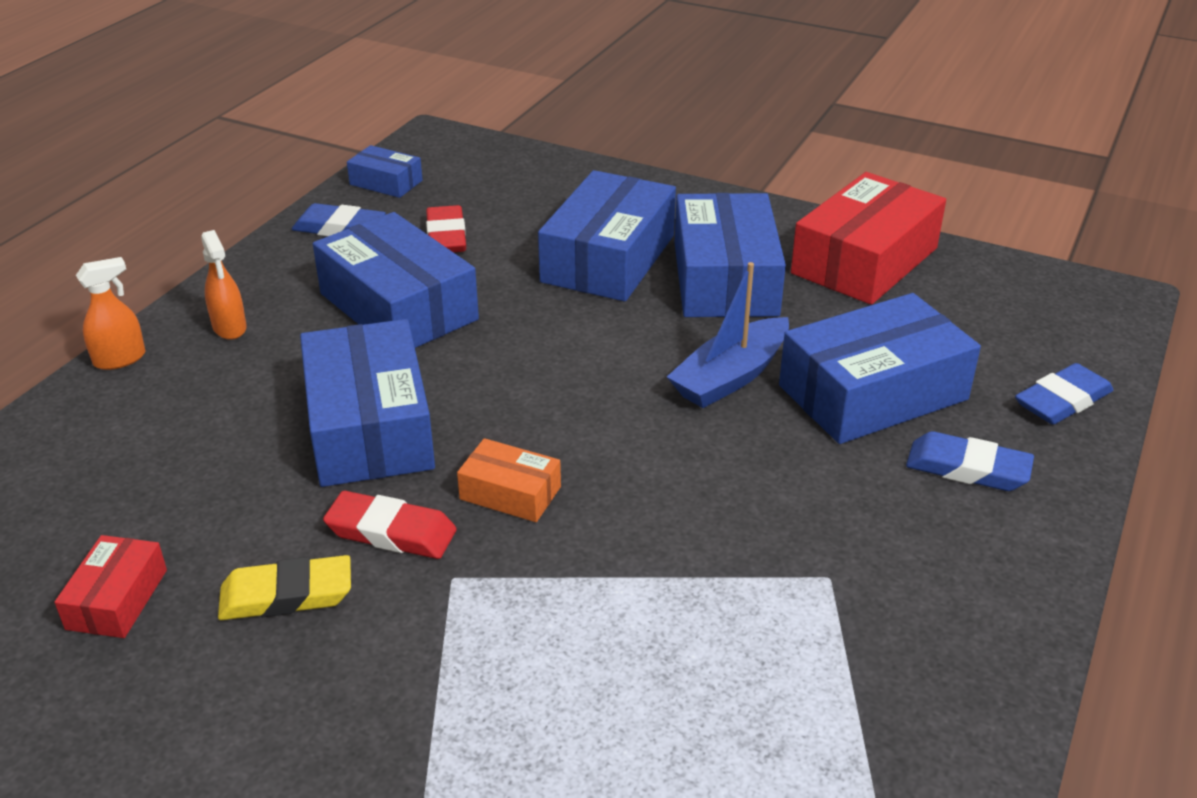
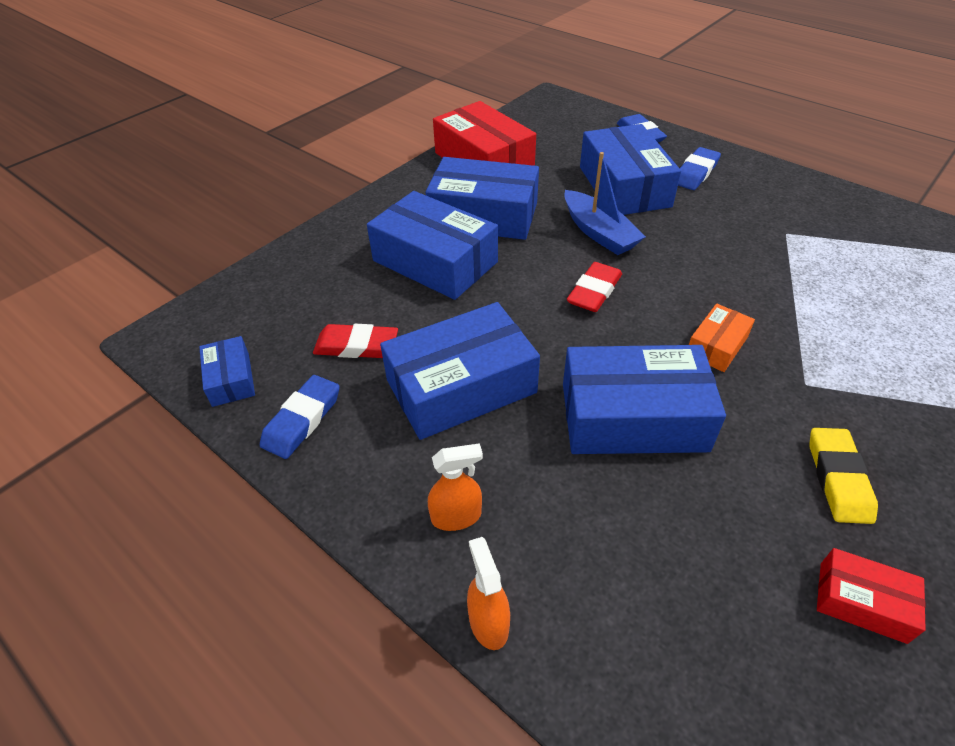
camera: 75 degrees left, 10 degrees up
(386, 182) = (231, 379): blue box -> blue box turned 60 degrees counterclockwise
(391, 532) = (761, 412): red eraser -> red eraser (594, 291)

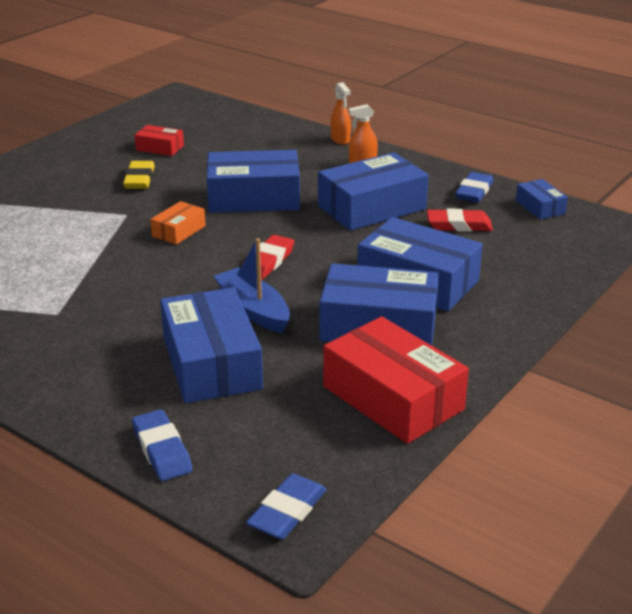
camera: 175 degrees right, 15 degrees down
(695, 173) = (113, 384): blue eraser -> blue eraser (287, 511)

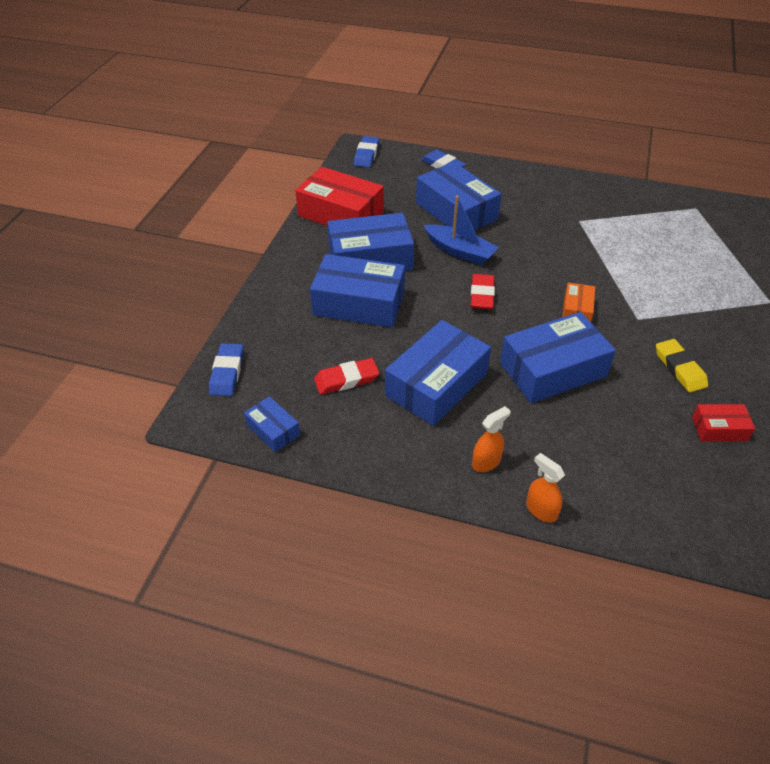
camera: 160 degrees right, 15 degrees up
(474, 191) = (346, 439): blue eraser -> blue eraser (227, 372)

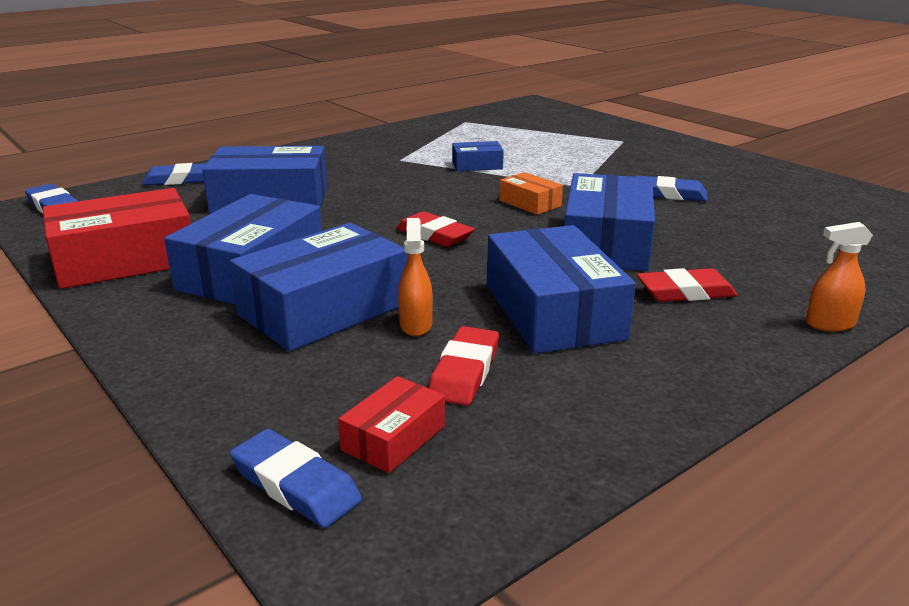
camera: 55 degrees left, 20 degrees down
(273, 430) = (498, 482): blue box -> blue box (477, 165)
(460, 251) = (341, 221): blue boat -> none
(486, 462) = (724, 328): orange spray bottle -> orange spray bottle (416, 325)
(518, 430) = (685, 292): none -> red eraser
(679, 368) = (669, 194): yellow eraser -> blue eraser
(719, 429) = (766, 207): red box -> red box (393, 438)

